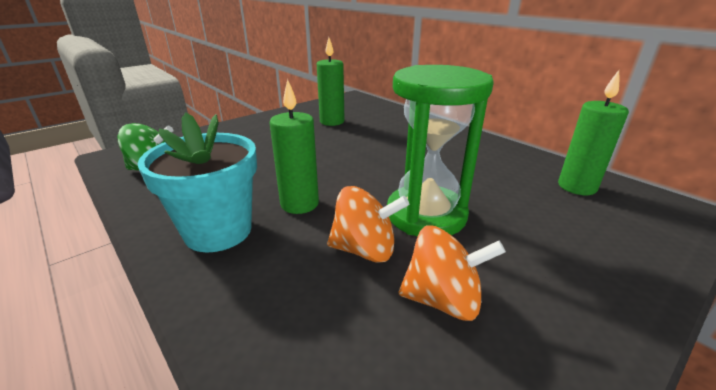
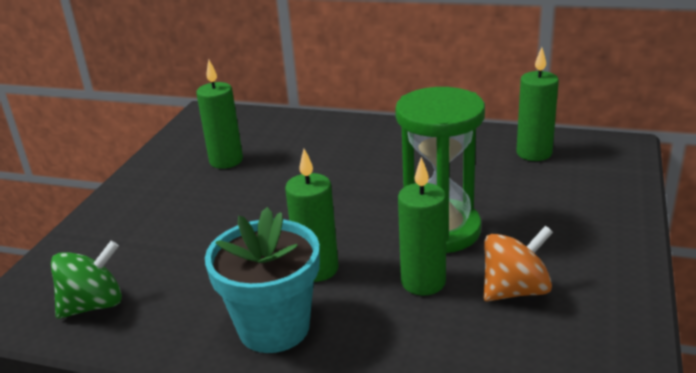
camera: 30 degrees left, 0 degrees up
(365, 250) = (423, 282): orange spinning top -> green candle

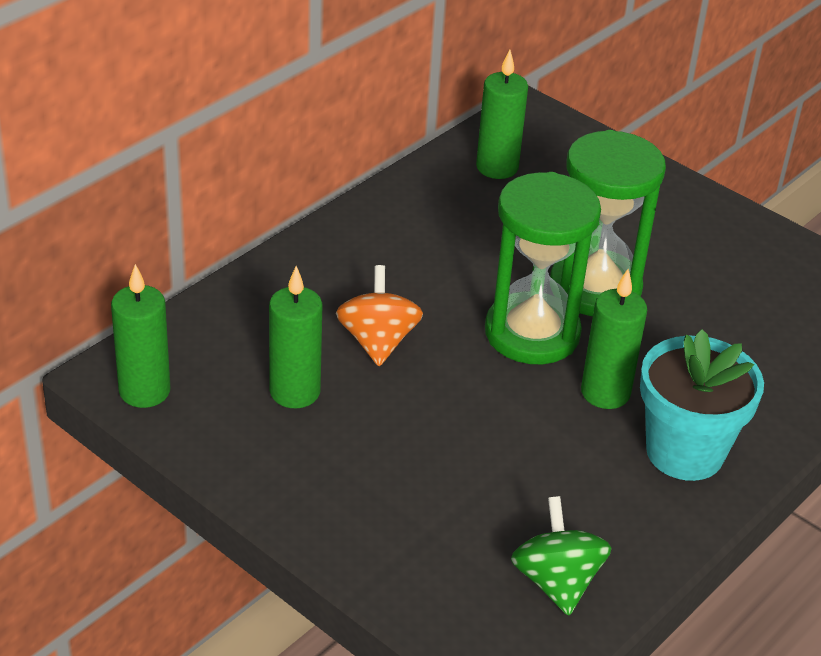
camera: 70 degrees left, 10 degrees up
(358, 219) = (532, 333): none -> green hourglass
(423, 282) = (674, 333): green candle -> green candle (144, 391)
(515, 290) = (722, 286): orange spinning top -> orange spinning top (378, 341)

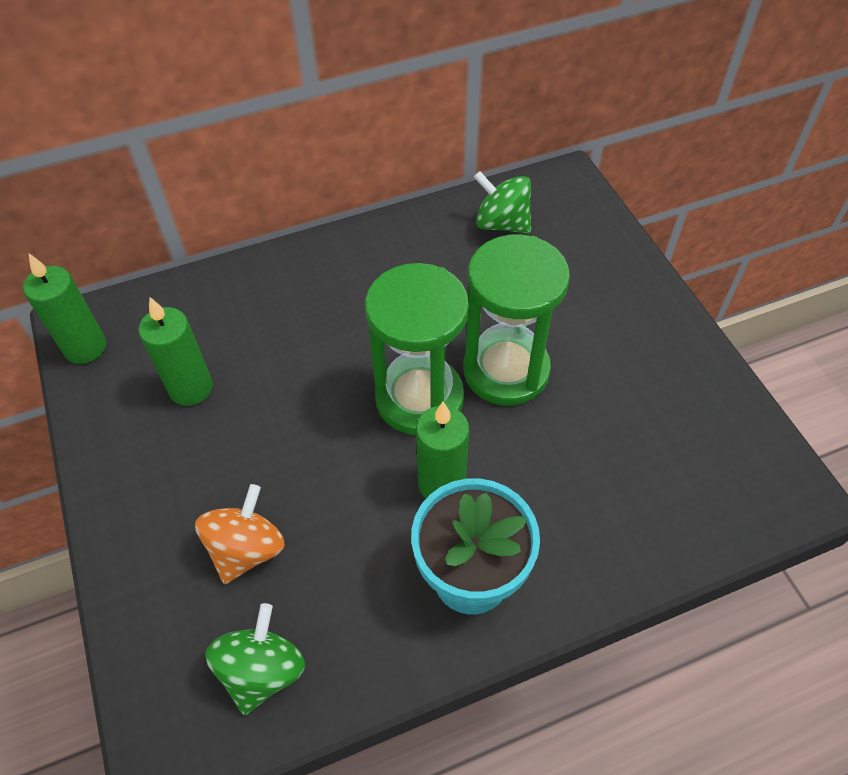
camera: 30 degrees right, 15 degrees up
(378, 341) = (288, 362): orange spinning top -> orange spinning top (247, 549)
(497, 167) = (502, 223): green candle -> green spinning top

